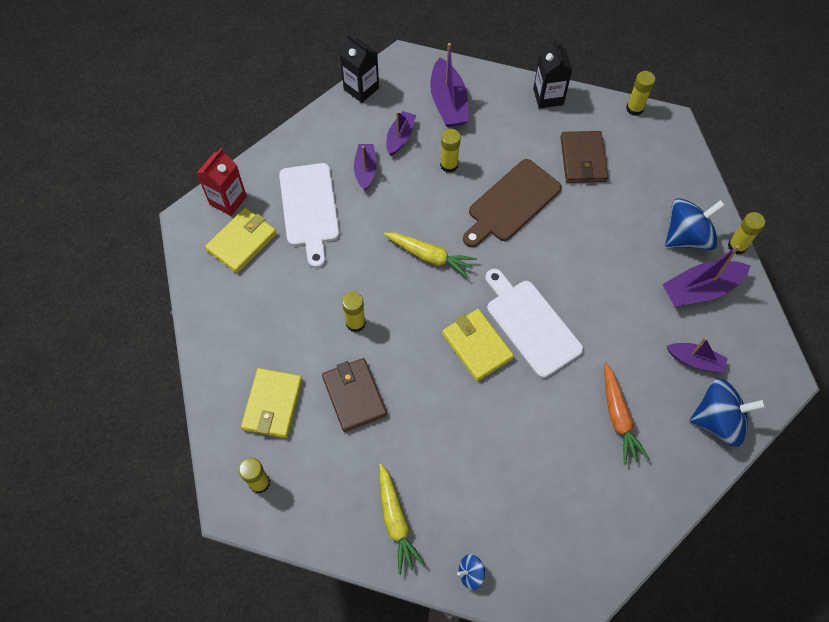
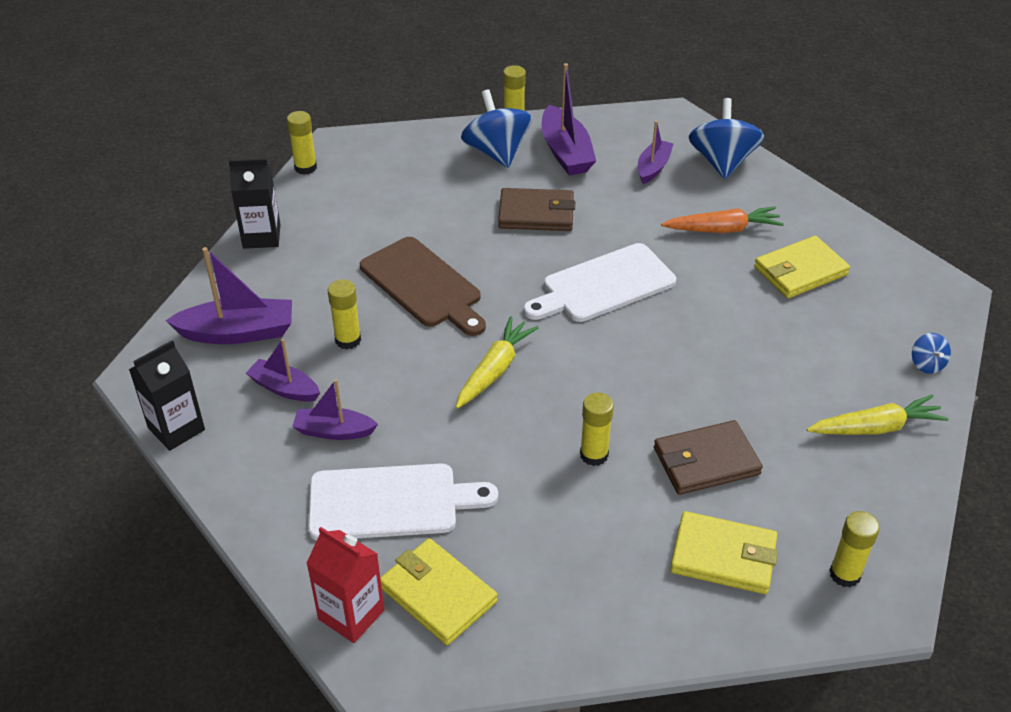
camera: 85 degrees left, 20 degrees down
(477, 346) = (632, 335): yellow wallet -> yellow wallet (800, 271)
(583, 159) = (370, 217): brown wallet -> brown wallet (536, 214)

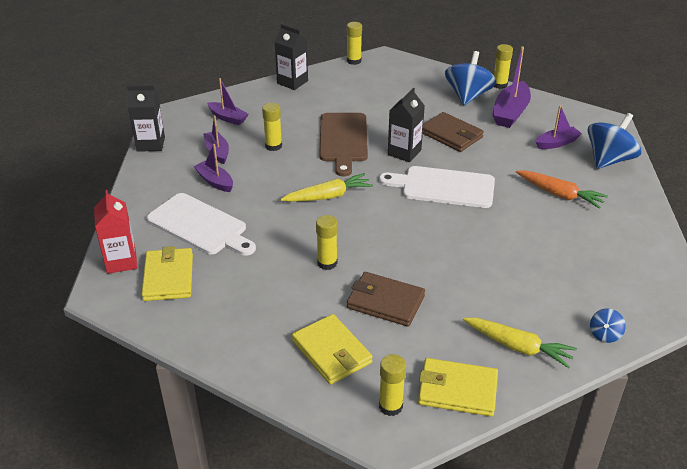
camera: 40 degrees right, 5 degrees down
(238, 332) = (228, 118): purple boat -> purple boat, size x0.63
(512, 264) = (404, 152): none -> black carton
(800, 271) = (583, 240): yellow wallet -> yellow wallet (457, 390)

